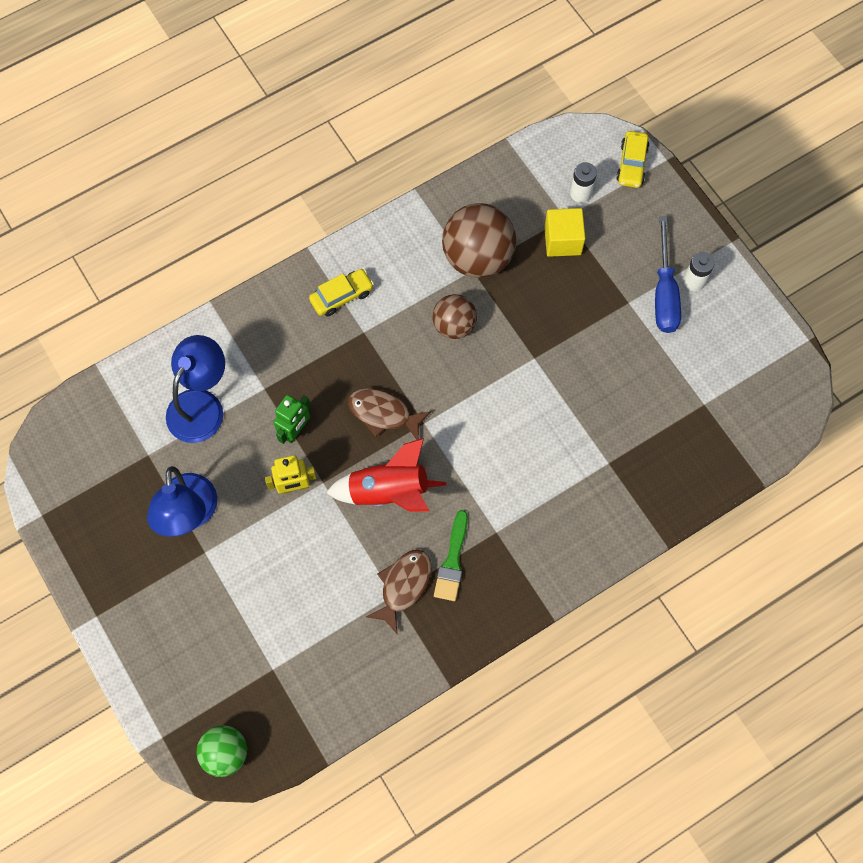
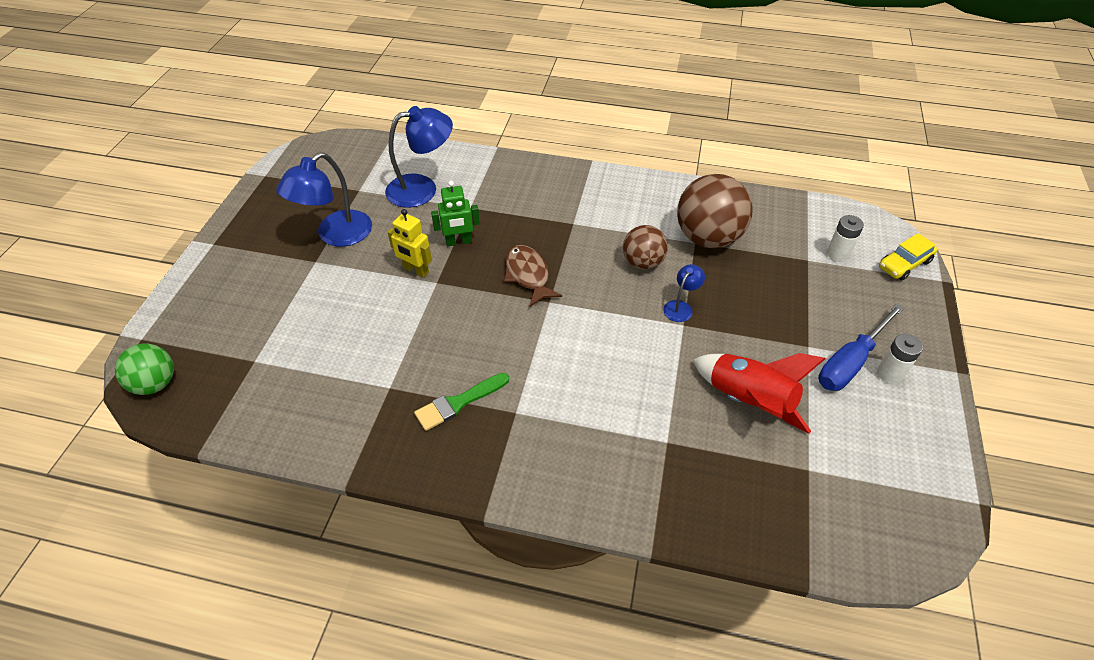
camera: 45 degrees right, 20 degrees down
(342, 296) = (583, 196): yellow car -> none
(389, 492) = (472, 322): red rocket -> red rocket (749, 401)
(403, 586) = (404, 388): brown fish -> none
(518, 343) = (681, 307): none -> blue lamp
(562, 240) = (790, 271): yellow cube -> none

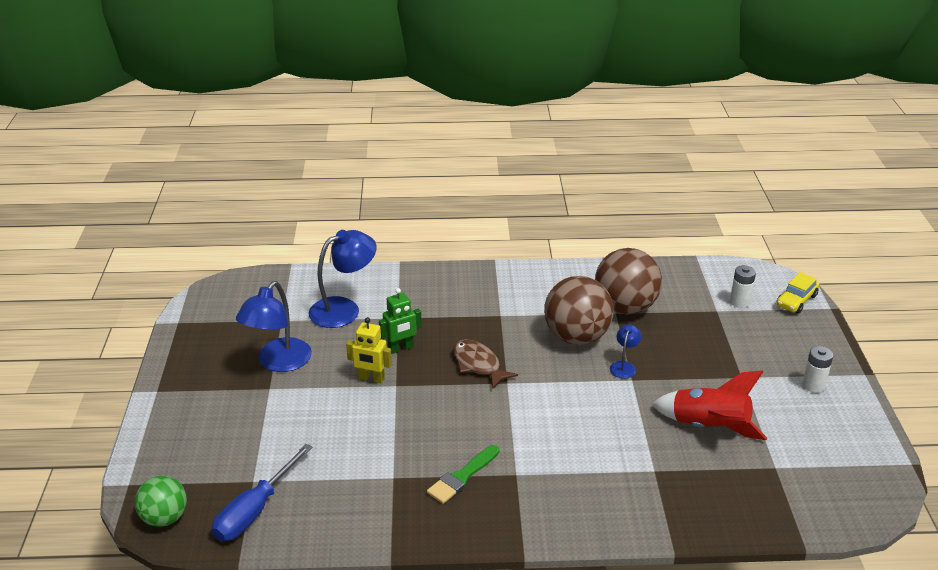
camera: 15 degrees left, 15 degrees down
(642, 263) = (576, 337): brown ball -> brown ball, size x1.68
(850, 362) = (779, 383): blue screwdriver -> blue screwdriver (255, 510)

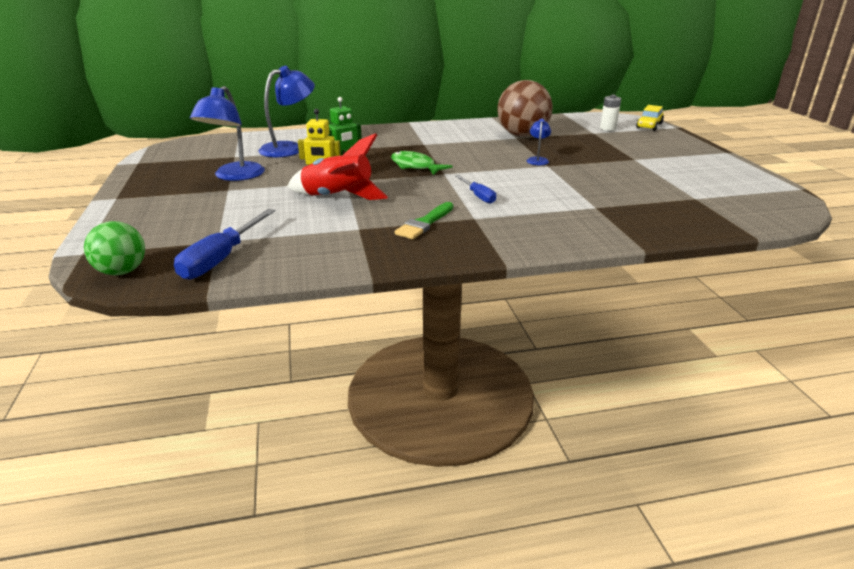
camera: 10 degrees left, 5 degrees down
(478, 365) = (415, 166): brown fish -> green fish
(532, 434) = (478, 196): none -> blue screwdriver
(576, 337) = (491, 149): brown ball -> none
(709, 427) = (626, 183): red rocket -> red rocket (338, 197)
(813, 385) = (692, 159): white battery -> none

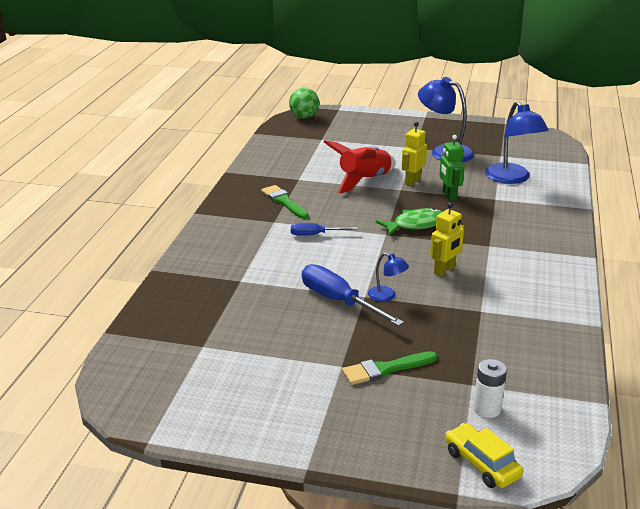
camera: 115 degrees right, 0 degrees up
(221, 258) = (295, 138): blue screwdriver -> blue screwdriver (339, 301)
(478, 150) = (444, 270): none -> yellow robot
(522, 135) = (489, 319): brown ball -> none
(617, 149) = (385, 369): none -> green brush

